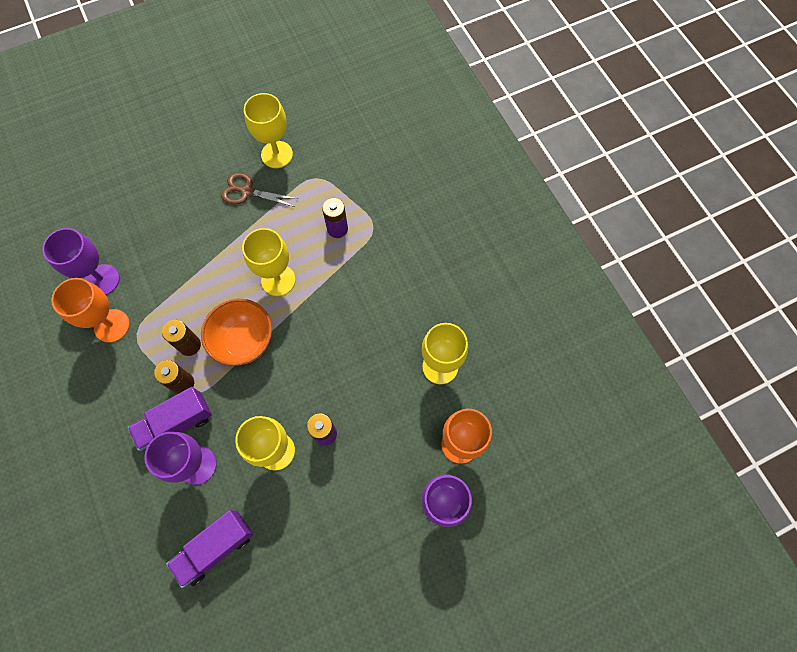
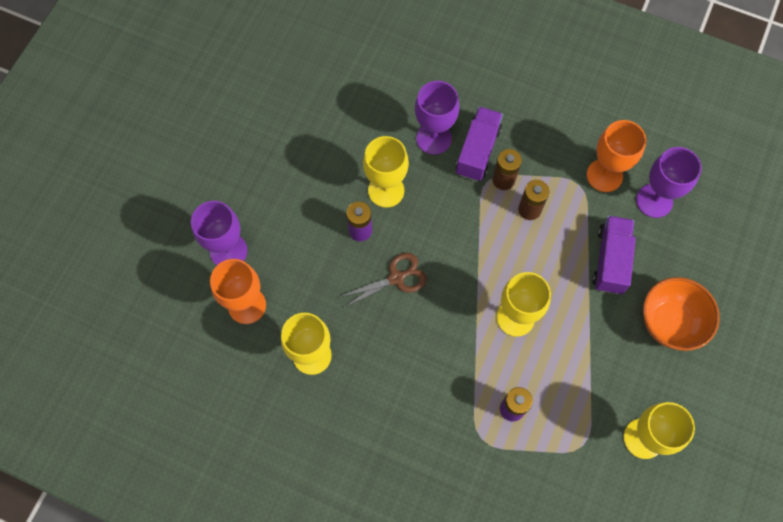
camera: 140 degrees right, 0 degrees up
(216, 547) = (368, 103): purple truck -> purple truck (610, 260)
(244, 341) = (490, 246): orange bowl -> orange bowl (670, 322)
(247, 191) = (628, 376): brown scissors -> brown scissors (396, 278)

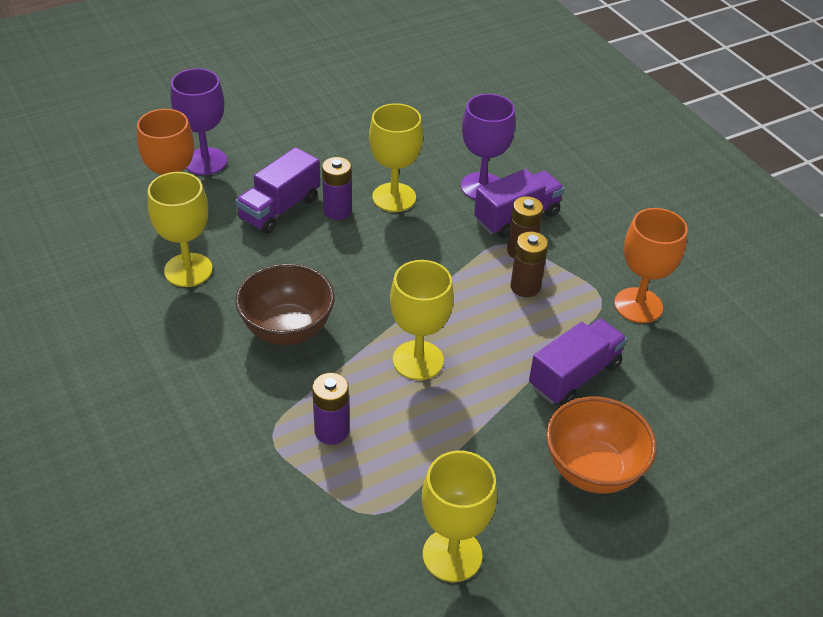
camera: 35 degrees right, 25 degrees down
(320, 257) = (279, 208): none -> purple truck
(396, 278) = (332, 262): brown scissors -> none
(419, 354) = (287, 329): none -> brown bowl
(654, 201) = (677, 356): purple goblet -> none

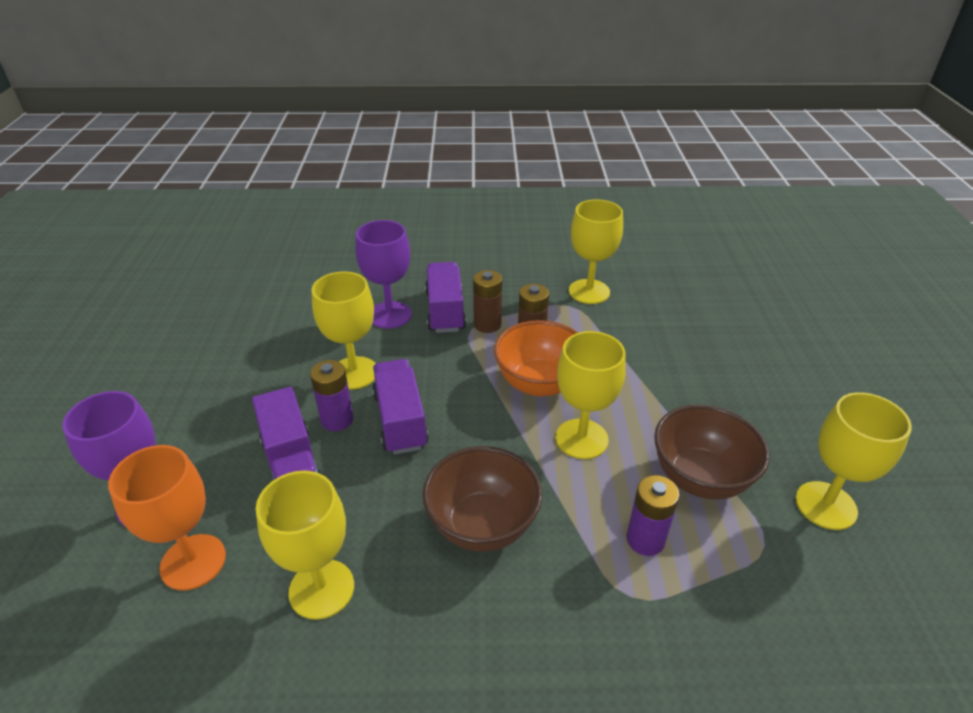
camera: 60 degrees left, 5 degrees down
(425, 453) = (700, 478): none -> brown bowl
(574, 376) = (647, 352): purple truck -> purple truck (400, 420)
(592, 470) = (751, 382): orange bowl -> orange bowl (539, 383)
(638, 305) = (589, 292): orange goblet -> yellow goblet

